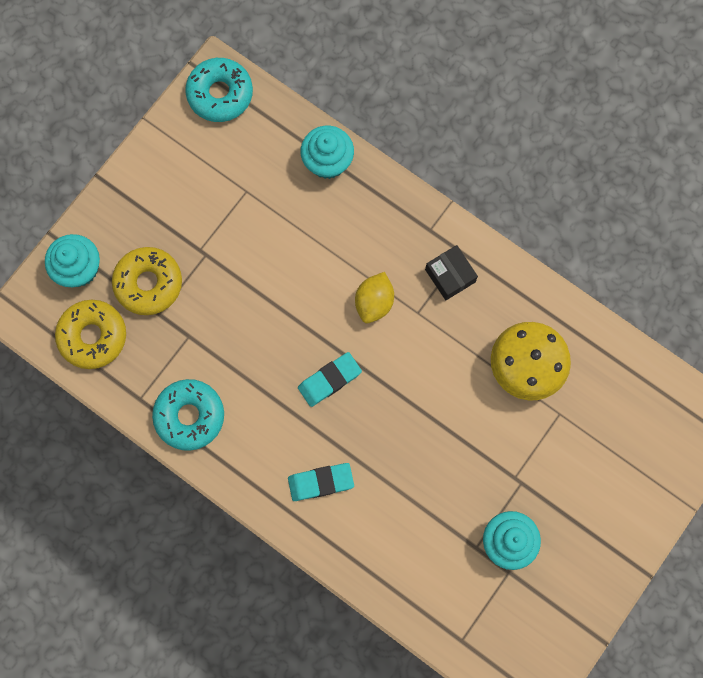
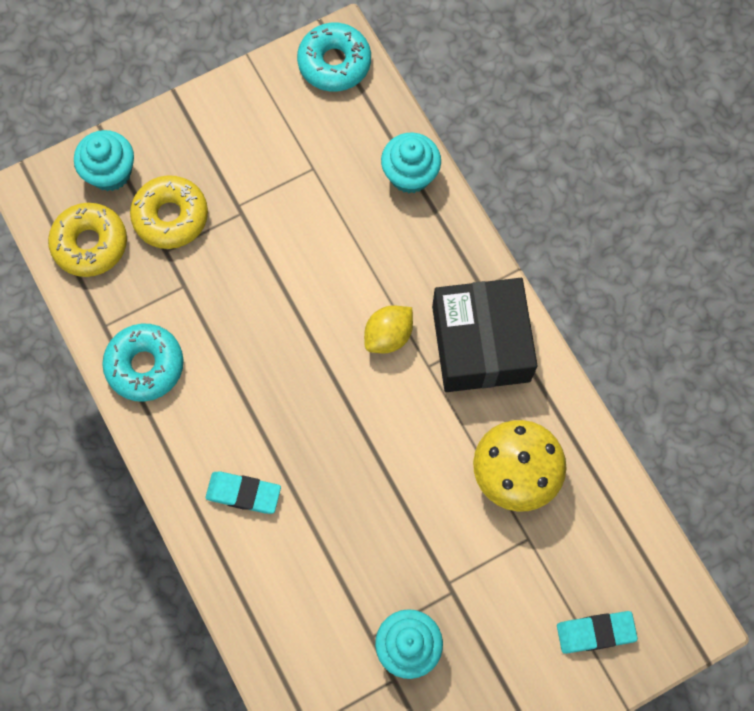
camera: 25 degrees right, 5 degrees down
(329, 380) = (304, 394): turquoise eraser -> turquoise eraser (595, 632)
(450, 276) = (480, 343): black box -> black box, size x2.10

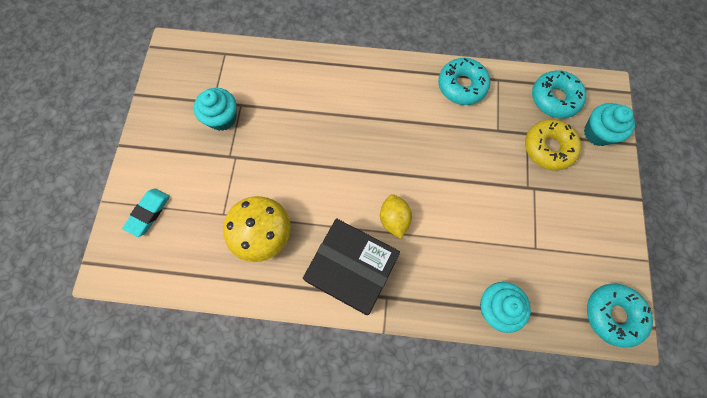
camera: 125 degrees right, 0 degrees up
(90, 244) = (554, 98): yellow donut -> turquoise donut
(243, 493) = (358, 91): turquoise eraser -> none

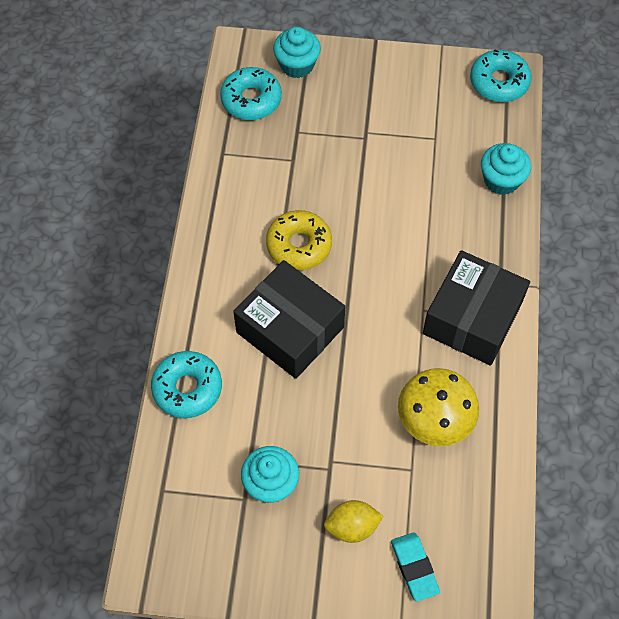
camera: 90 degrees left, 10 degrees down
(148, 213) = (414, 567): turquoise eraser -> turquoise eraser turned 45 degrees clockwise
(342, 129) = (290, 330): none -> black box
(394, 219) = (409, 273): yellow lemon -> yellow lemon (352, 527)
(462, 86) = (230, 193): turquoise donut -> turquoise donut (187, 388)
(548, 148) = (316, 113): yellow donut -> yellow donut (299, 245)

